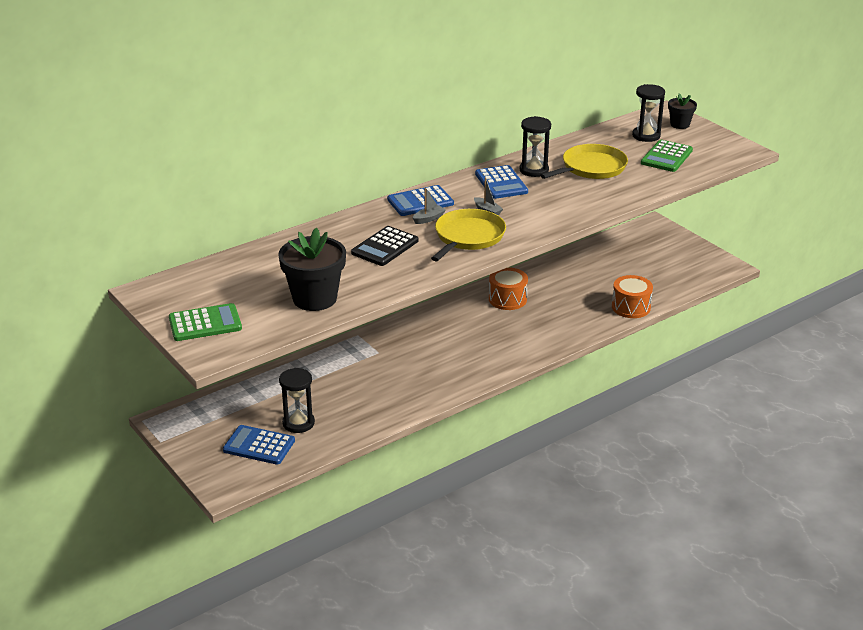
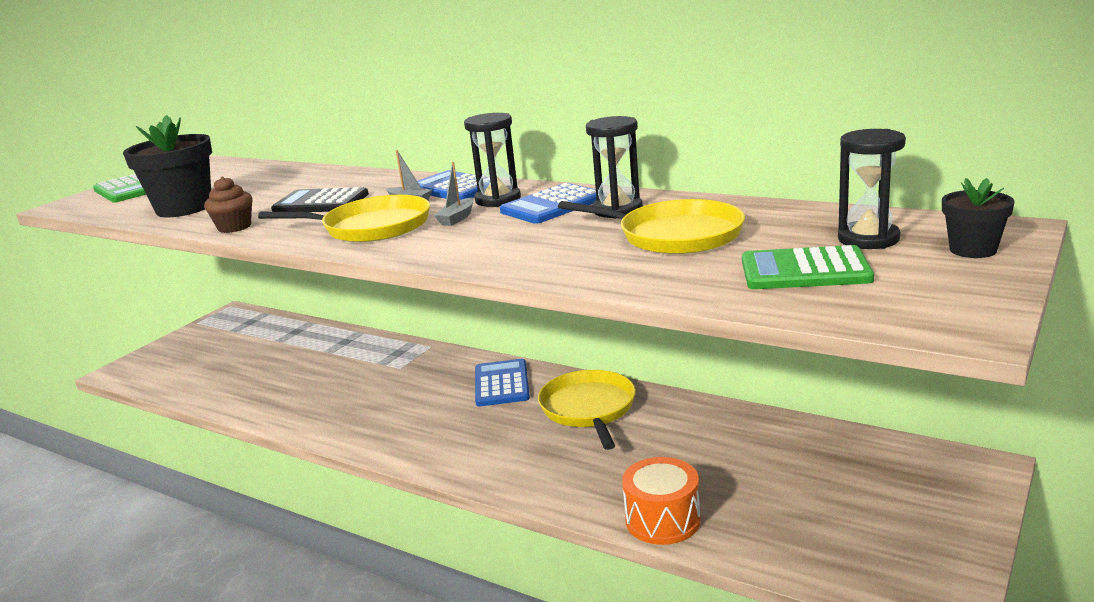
camera: 70 degrees right, 10 degrees down
(259, 445) = (194, 364): blue calculator -> blue calculator (502, 384)
(298, 423) = (239, 370): black hourglass -> black hourglass (498, 199)
(399, 281) = (234, 227): none -> brown cupcake
(507, 299) = (588, 409): orange drum -> yellow pan

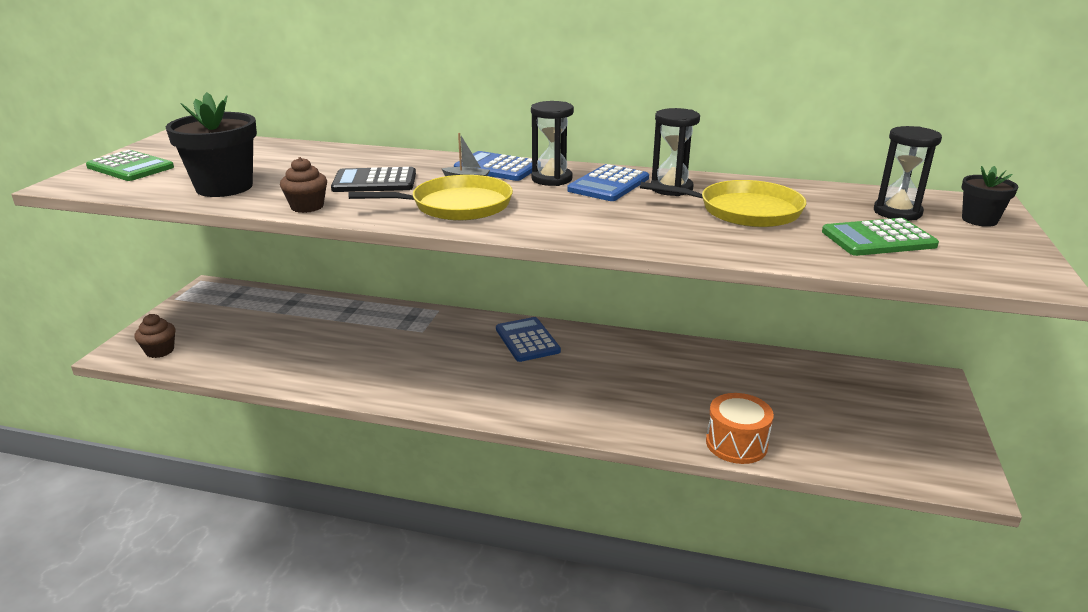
camera: 20 degrees left, 5 degrees up
(153, 372) = (160, 351): none -> brown cupcake
(457, 218) = (532, 197): grey boat -> none
(588, 409) = (617, 357): yellow pan -> none

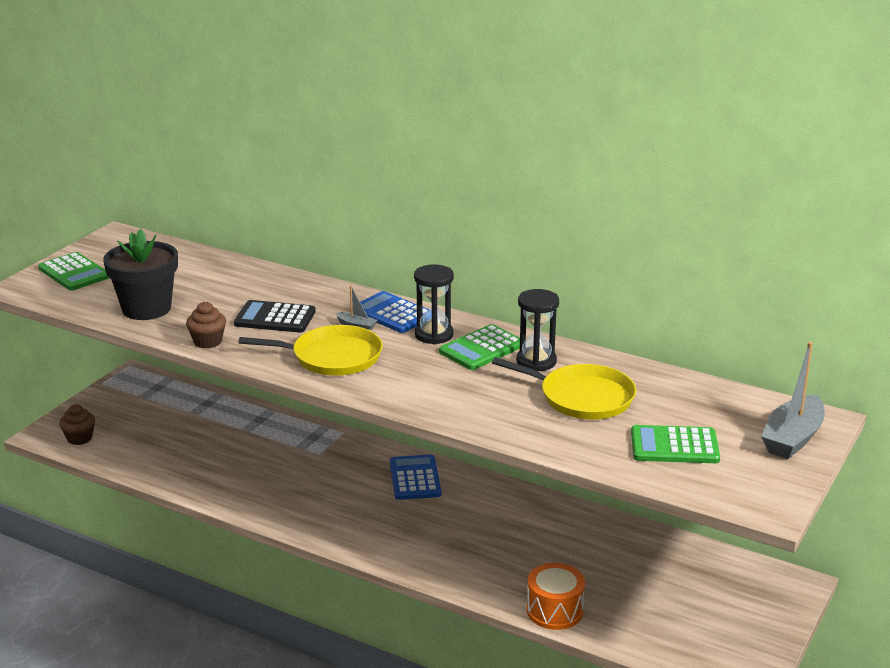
camera: 15 degrees right, 0 degrees up
(608, 184) = (481, 348): blue calculator -> green calculator
(897, 212) = (723, 419): black hourglass -> none
(979, 220) = (792, 438): black flower pot -> grey boat

